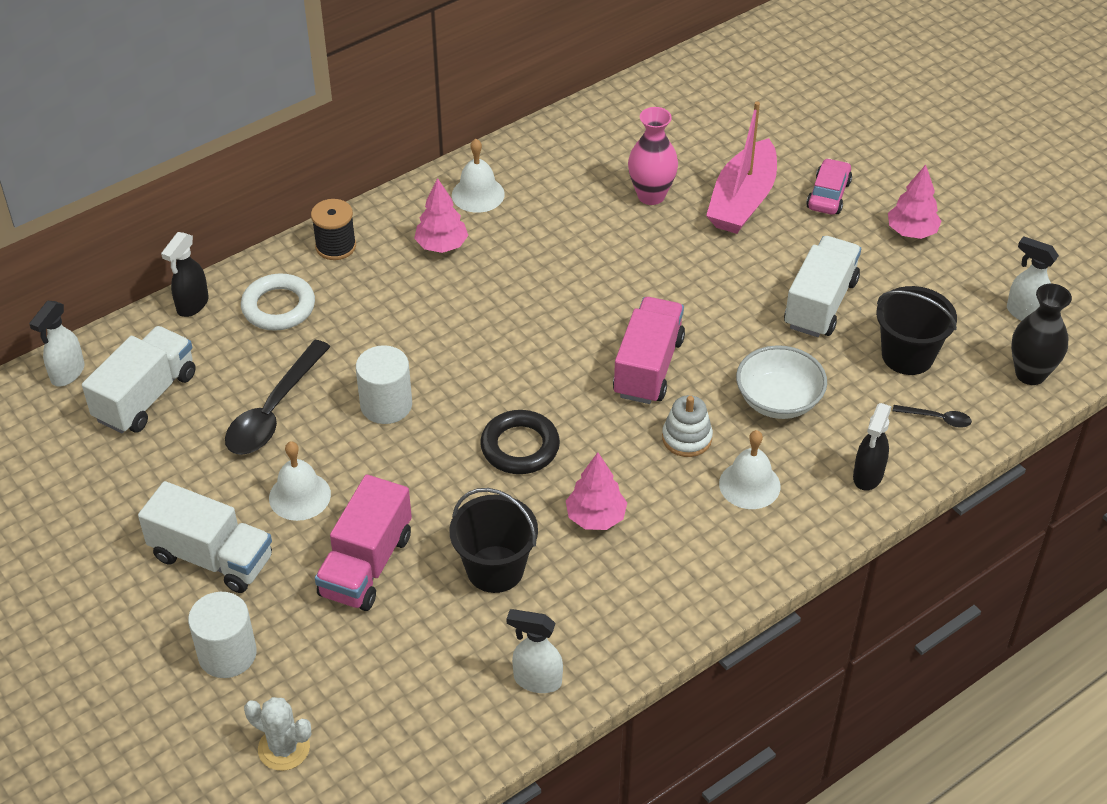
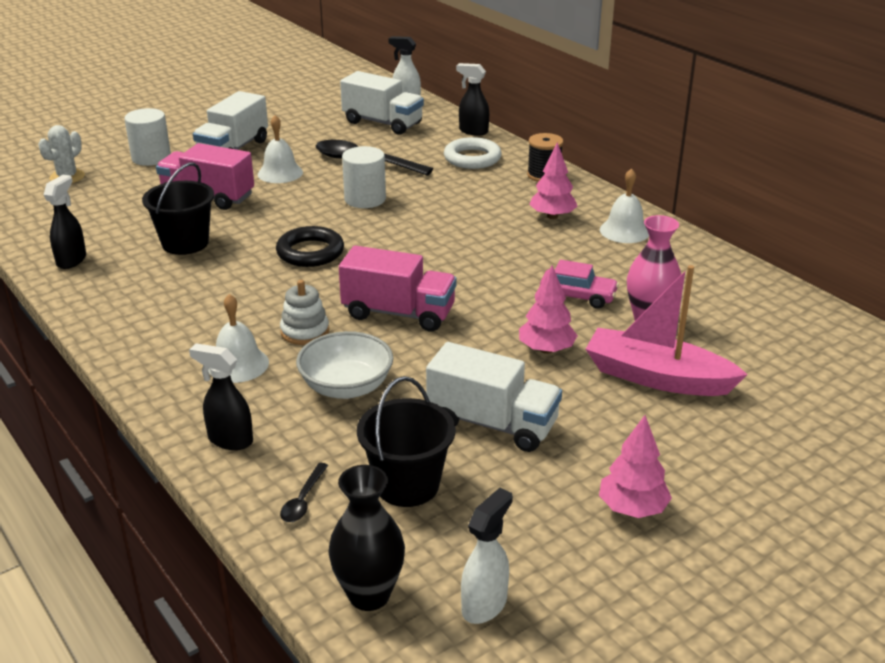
camera: 90 degrees right, 15 degrees down
(537, 680) = (72, 260): white spray bottle -> black spray bottle
(596, 517) = (223, 285): pink tree -> pink tree (546, 349)
(828, 195) = (686, 442): pink car -> pink car (577, 296)

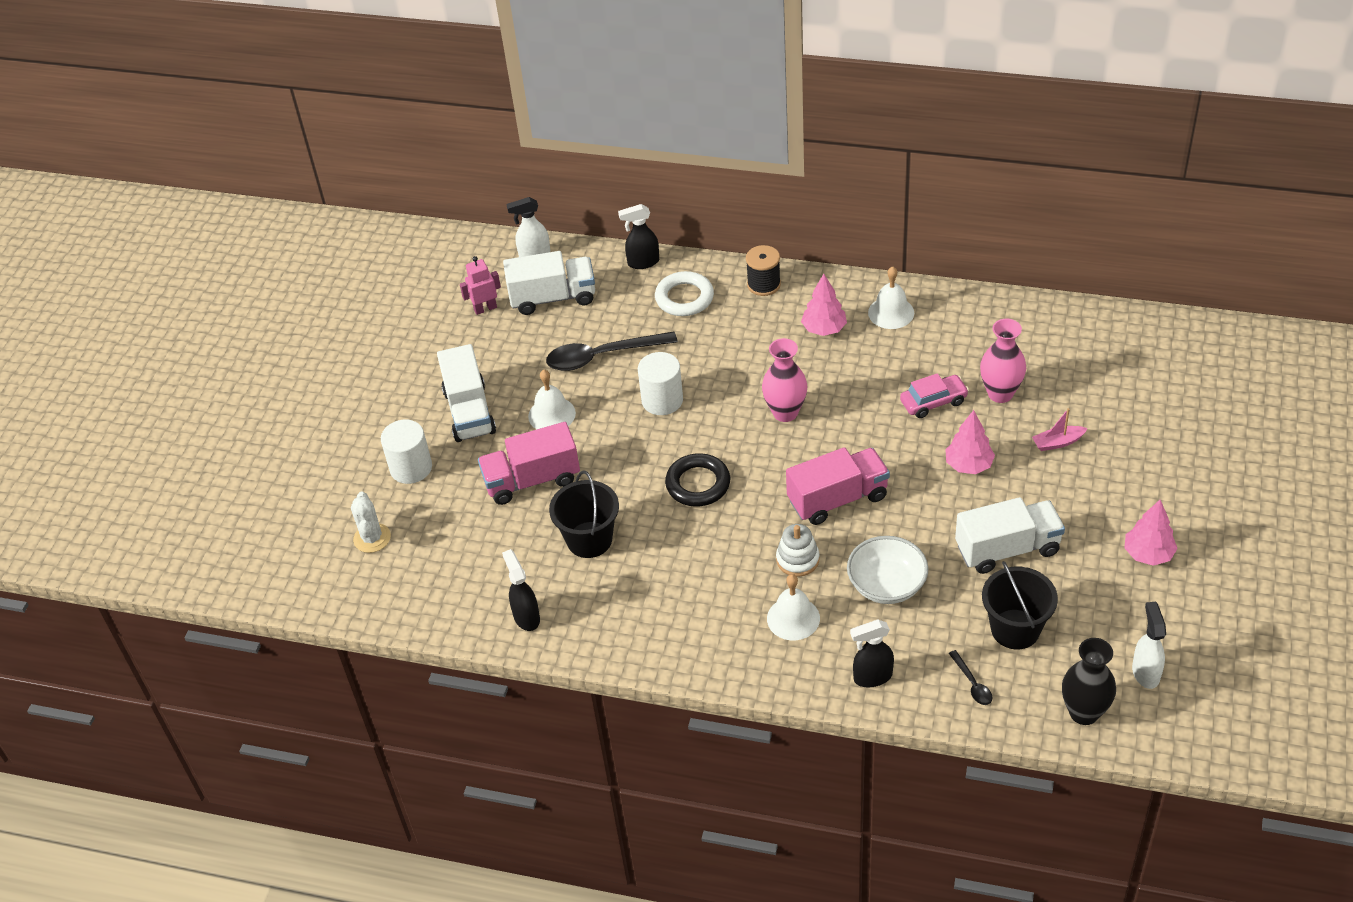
camera: 35 degrees left, 15 degrees up
(331, 111) = (485, 308): none -> pink robot
(443, 246) = (785, 412): none -> pink vase
(657, 377) = (1058, 442): pink boat -> pink boat, size x0.45

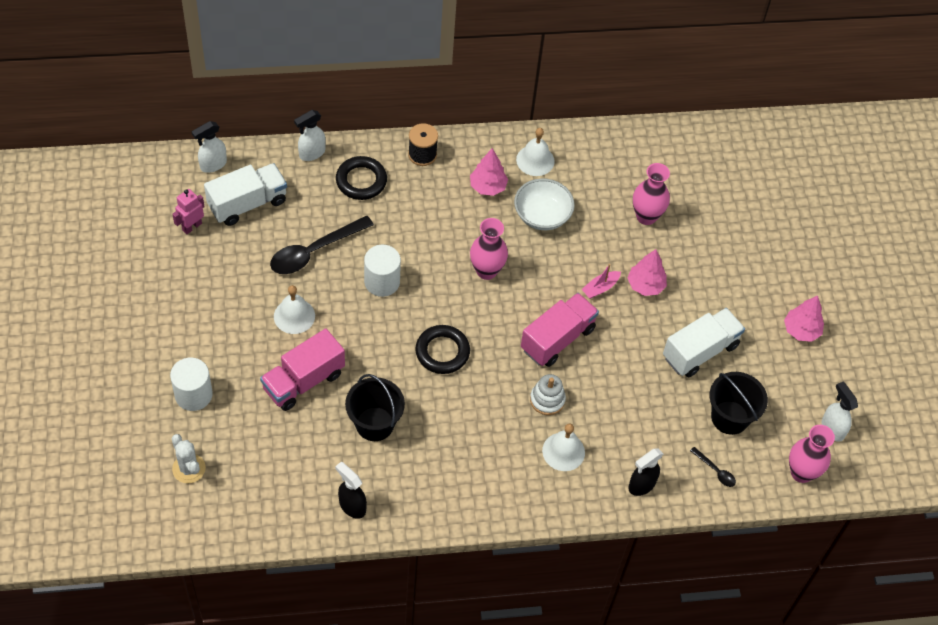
camera: 30 degrees left, 10 degrees up
(469, 412) = (221, 329): white truck -> none
(643, 262) = (311, 153): black spray bottle -> white spray bottle
(684, 298) = (361, 181): white ring -> black ring
(886, 585) = (623, 404): white bowl -> white bowl (542, 215)
(933, 402) = (598, 235): pink car -> none
(1058, 442) = (704, 250): pink boat -> pink boat (600, 288)
(1084, 712) = (801, 472): black vase -> pink vase

